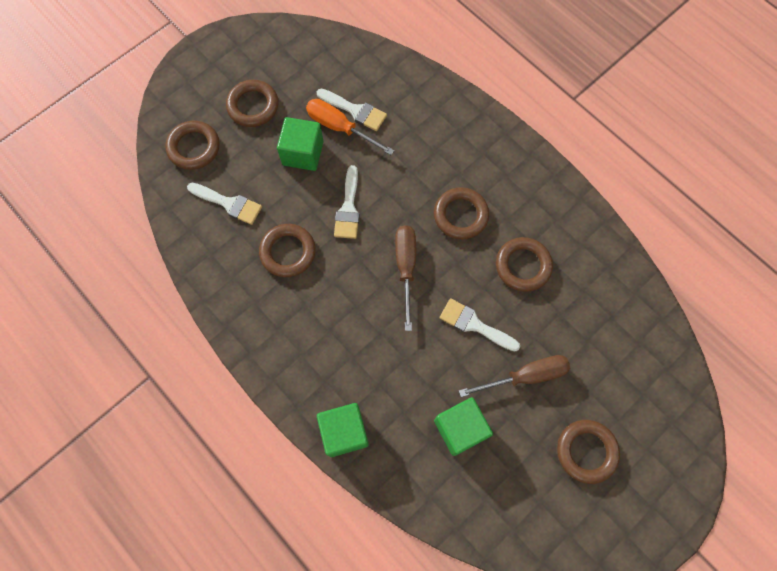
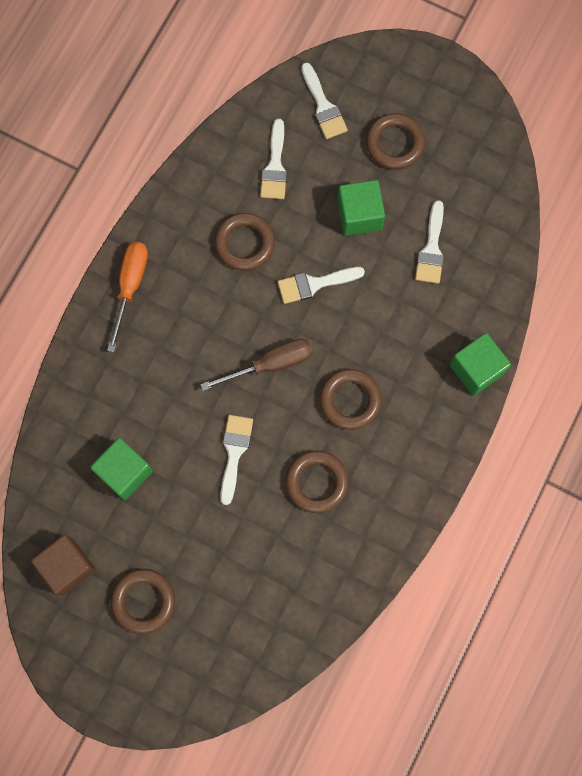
camera: 70 degrees right, 5 degrees up
(194, 147) = (323, 106): brown ring -> white brush
(340, 128) = (404, 241): orange screwdriver -> orange screwdriver (130, 287)
(344, 432) = (85, 364): green cube -> green cube (476, 369)
(525, 376) = (198, 519): brown screwdriver -> none
(534, 514) = (67, 566): none -> brown cube

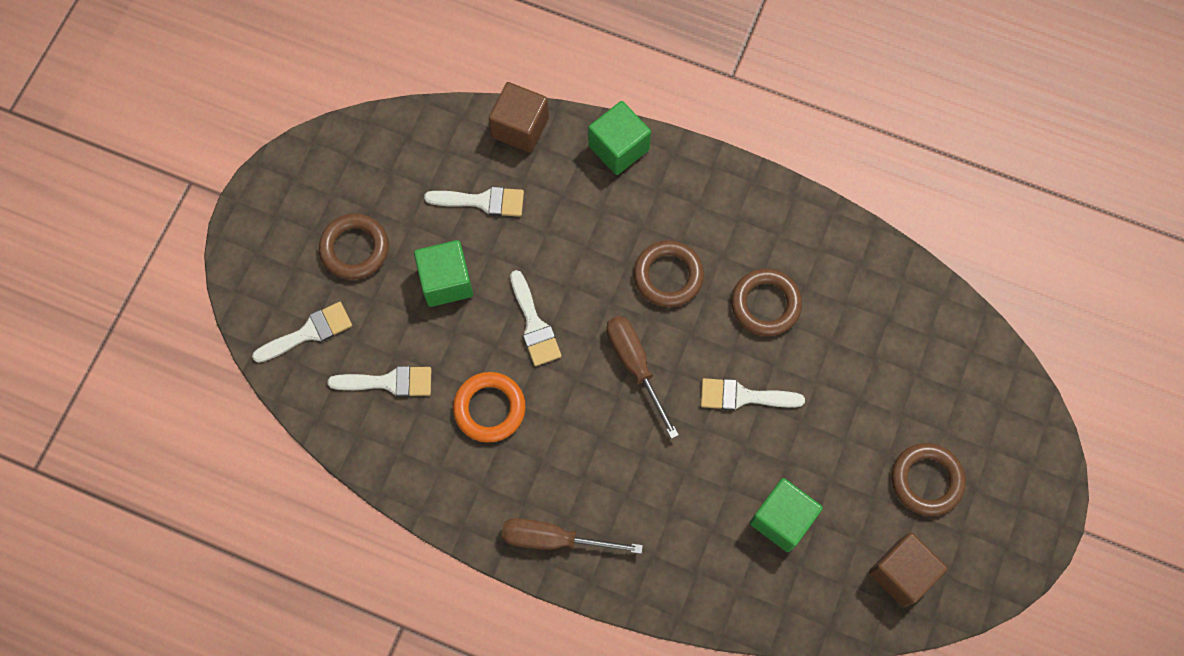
camera: 95 degrees left, 5 degrees down
(130, 287) = (554, 539): orange screwdriver -> brown screwdriver
(244, 243) = (489, 408): brown ring -> orange ring
(501, 285) = (520, 127): none -> brown cube

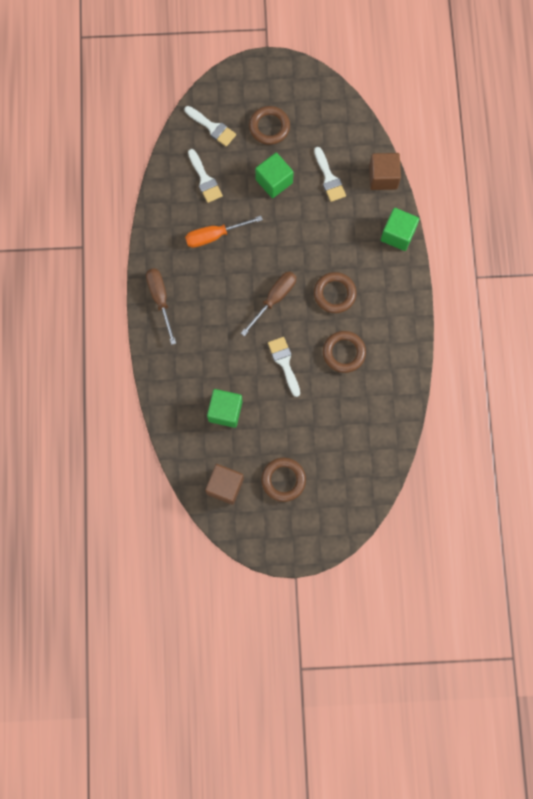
camera: 65 degrees right, 5 degrees up
(489, 408) = (214, 236): orange ring -> orange screwdriver
(534, 325) = (272, 237): white brush -> none

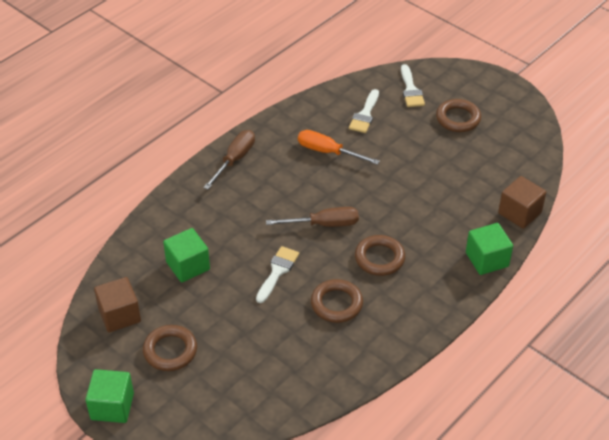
camera: 45 degrees right, 30 degrees down
(274, 181) = (420, 152): green cube -> green cube (112, 406)
(329, 178) = (470, 182): white brush -> none

